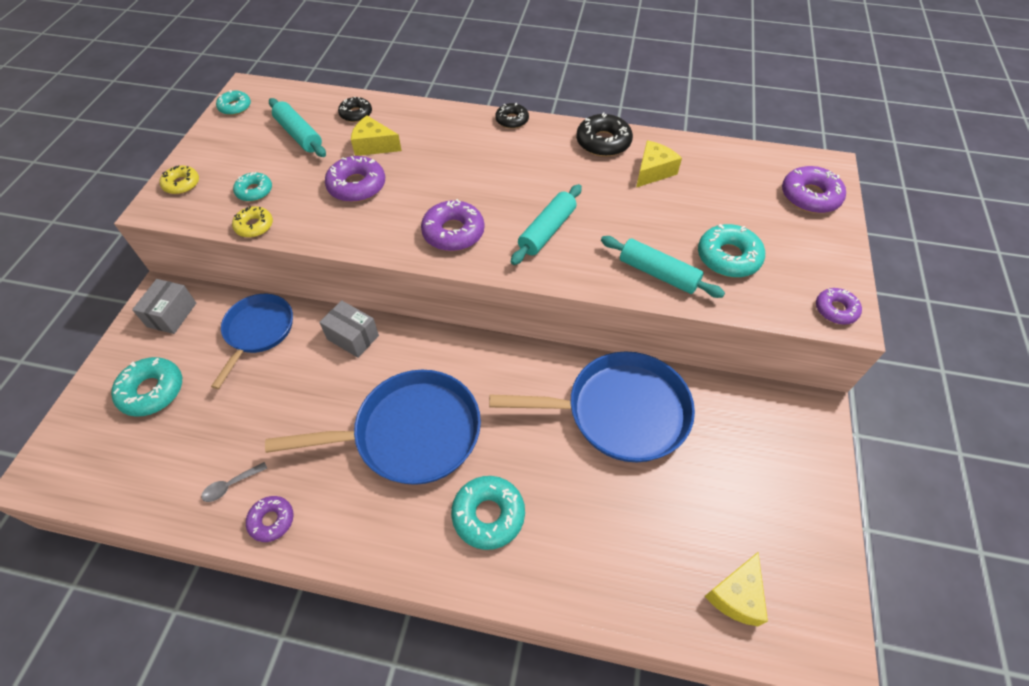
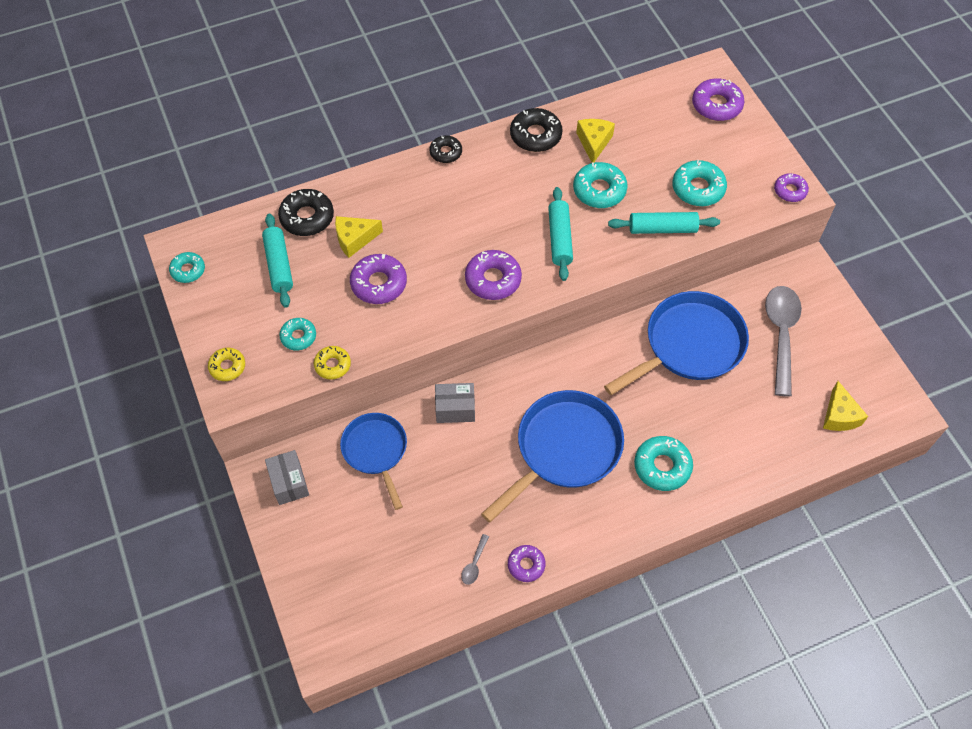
camera: 35 degrees left, 5 degrees up
(152, 391) = (342, 545): turquoise donut -> turquoise donut (599, 190)
(299, 135) = (279, 265): turquoise rolling pin -> turquoise rolling pin turned 60 degrees clockwise
(356, 114) = (307, 217): black donut -> black donut, size x1.61
(730, 461) = (781, 334): none -> grey spoon

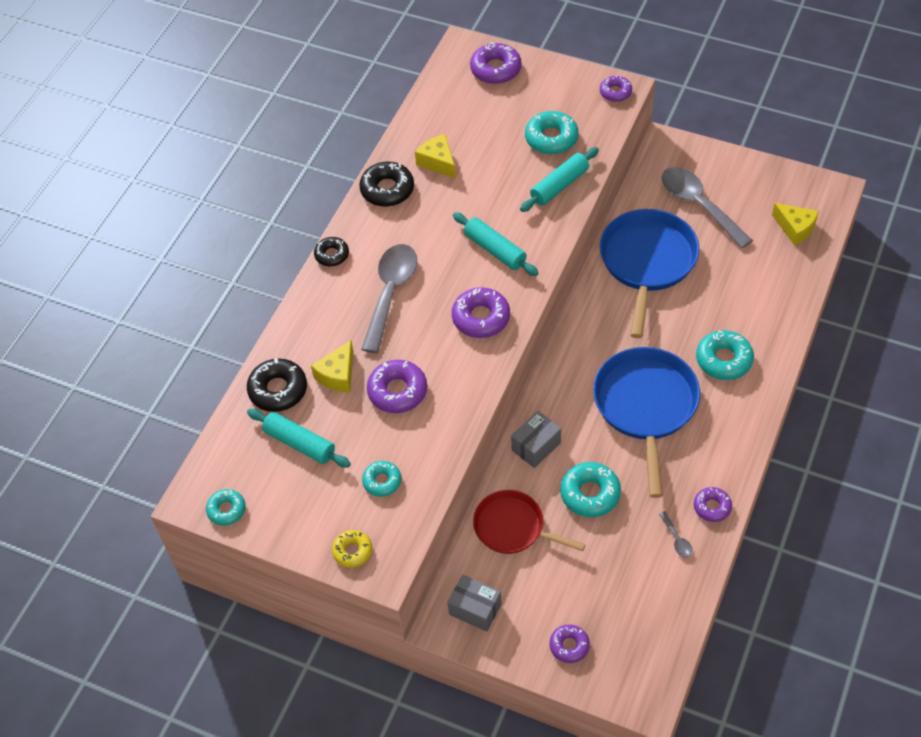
camera: 40 degrees left, 5 degrees down
(318, 566) = (569, 646): none -> purple donut
(332, 365) = (434, 478): yellow donut -> none
(376, 451) = (513, 527): blue pan -> red pan
(453, 211) = (390, 293): none -> grey spoon
(599, 190) = (483, 193): turquoise donut -> turquoise donut (590, 494)

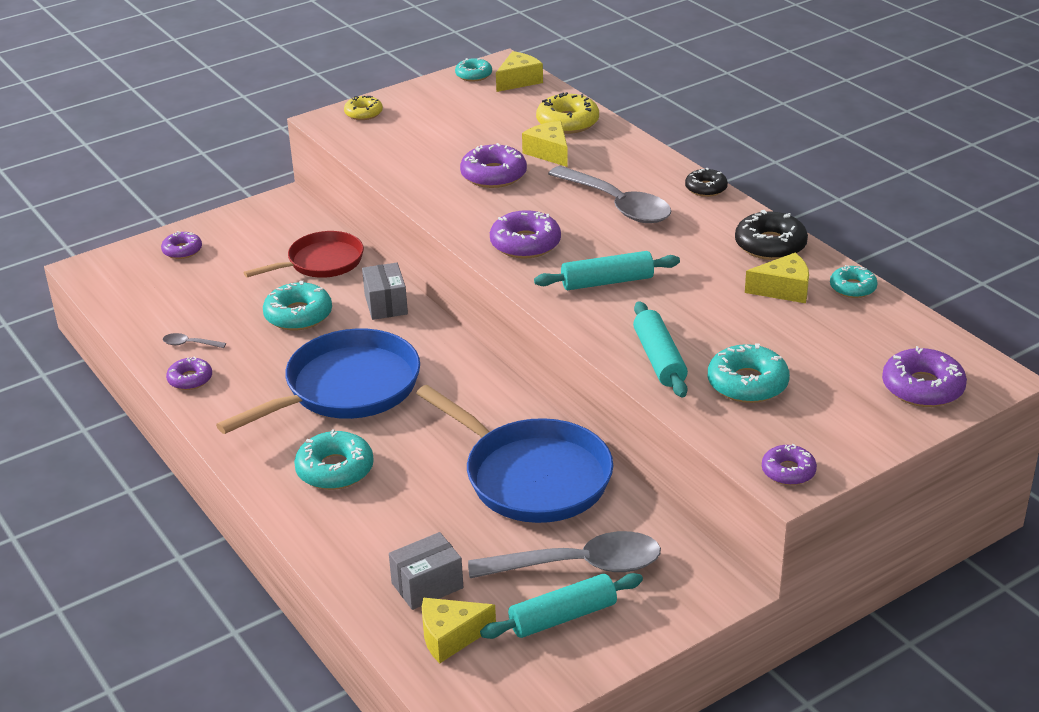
camera: 120 degrees right, 20 degrees down
(219, 468) = (518, 81): none -> yellow cheese
(278, 390) = (567, 122): black donut -> yellow donut
(299, 443) = (497, 118): turquoise rolling pin -> turquoise rolling pin (562, 617)
(382, 481) = (410, 142): turquoise donut -> turquoise donut (852, 288)
(475, 609) = (275, 219): grey box -> grey box (427, 585)
(646, 406) = (346, 388): blue pan -> blue pan turned 75 degrees counterclockwise

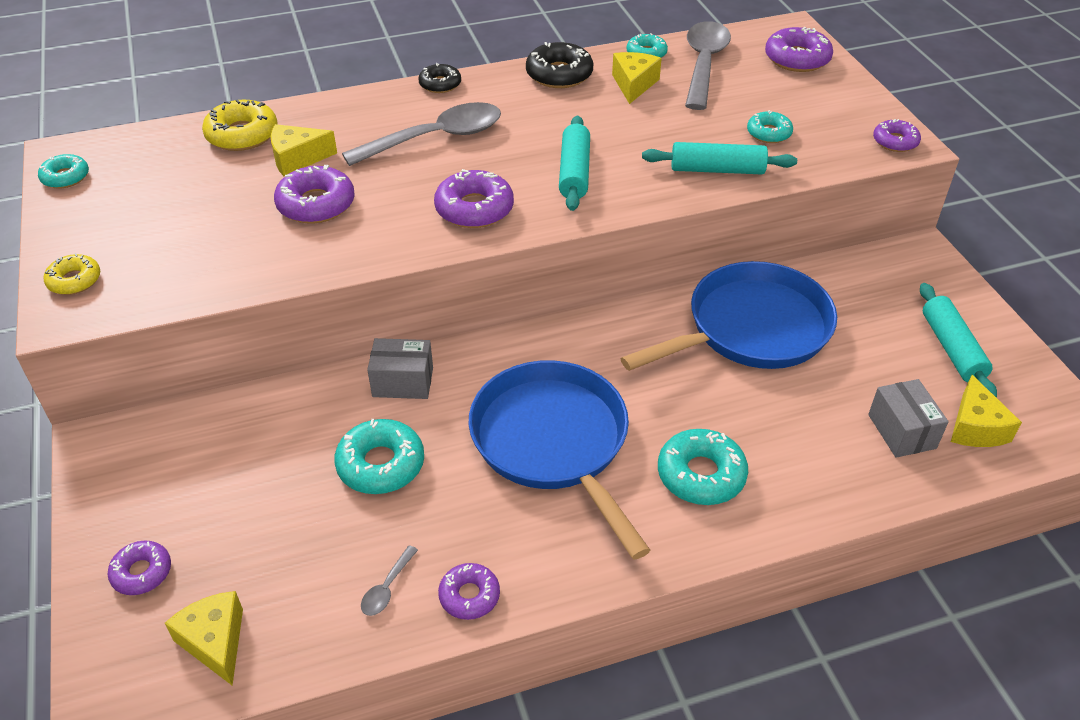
camera: 75 degrees left, 10 degrees up
(321, 262) = (275, 425): red pan -> none
(518, 81) = (114, 148): yellow cheese -> yellow cheese (215, 642)
(579, 565) = (884, 325): grey spoon -> grey spoon (704, 64)
(747, 383) = (769, 133): turquoise donut -> turquoise donut, size x0.62

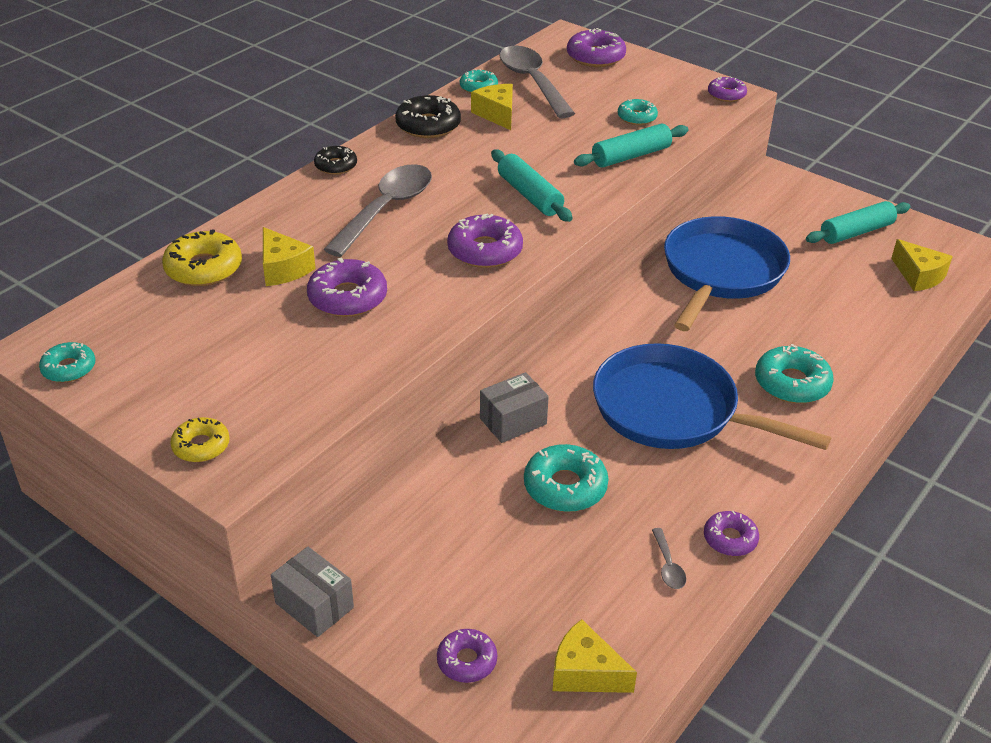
camera: 35 degrees left, 5 degrees down
(297, 159) = (283, 269): yellow cheese -> yellow cheese turned 75 degrees counterclockwise
(901, 431) = (880, 298): grey box -> grey box (314, 605)
(951, 349) = (856, 232): turquoise rolling pin -> turquoise rolling pin turned 75 degrees counterclockwise

